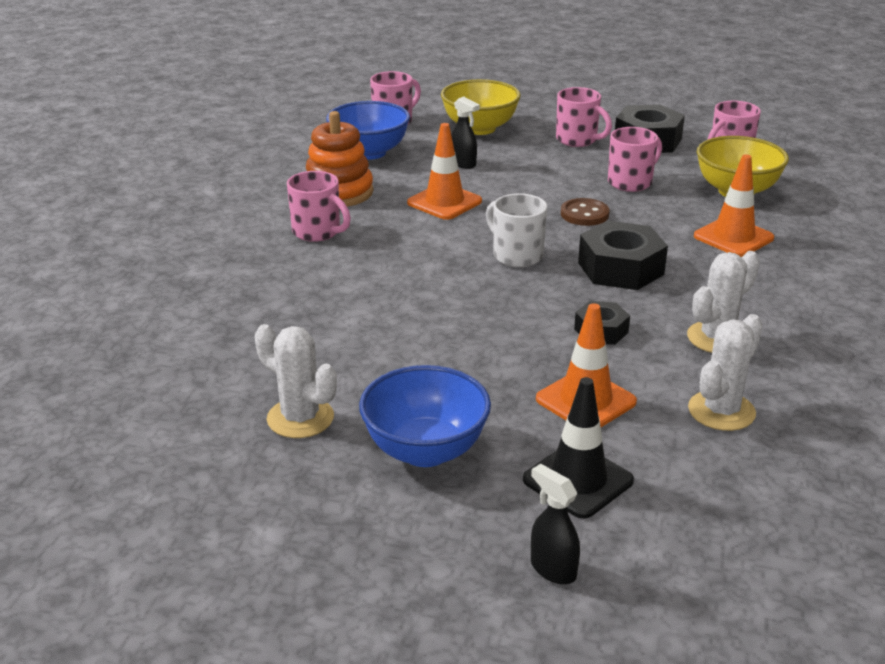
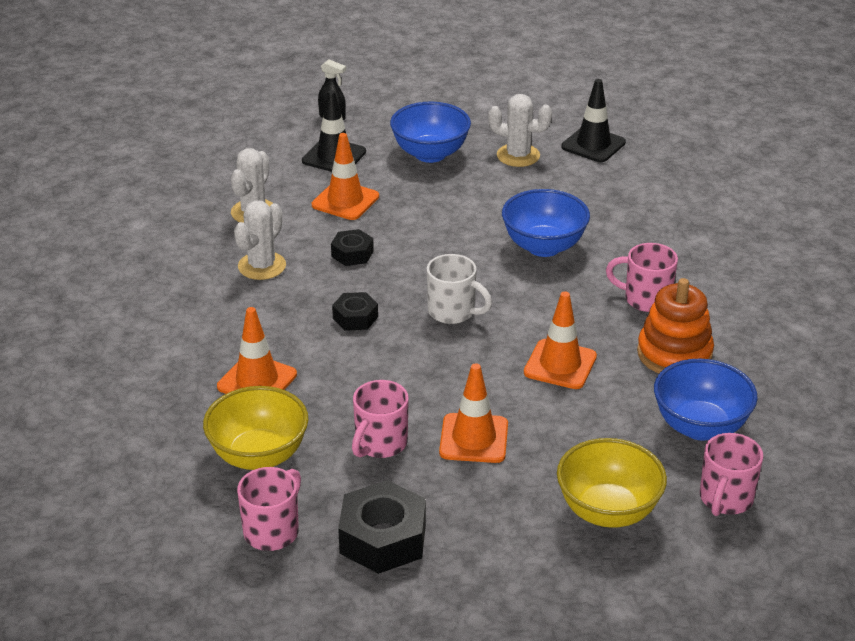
camera: 160 degrees right, 5 degrees up
(180, 412) = (593, 145): none -> black traffic cone
(373, 296) = (543, 246): none -> blue bowl
(463, 164) = (581, 432): black spray bottle -> none
(552, 173) = (474, 438): none -> orange traffic cone
(577, 140) = (472, 516): pink mug -> none
(584, 214) = (412, 380): brown button -> none
(620, 268) = (355, 318): black nut -> black nut, size x0.57

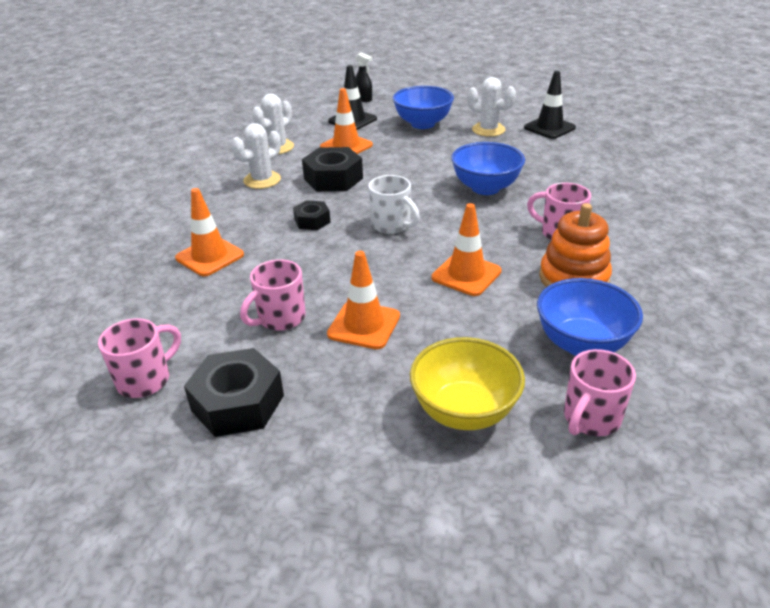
camera: 15 degrees right, 0 degrees up
(259, 455) = (175, 314): yellow bowl -> none
(352, 254) = (333, 179): black nut -> black nut, size x1.76

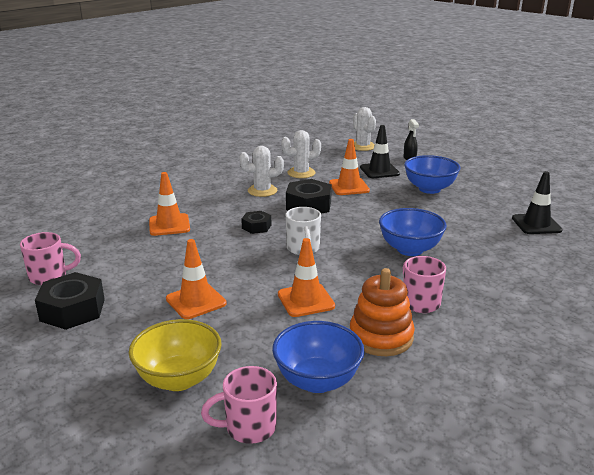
camera: 35 degrees right, 10 degrees down
(280, 318) = (156, 276): pink mug -> none
(488, 130) = (478, 209): white cactus -> white cactus (363, 146)

